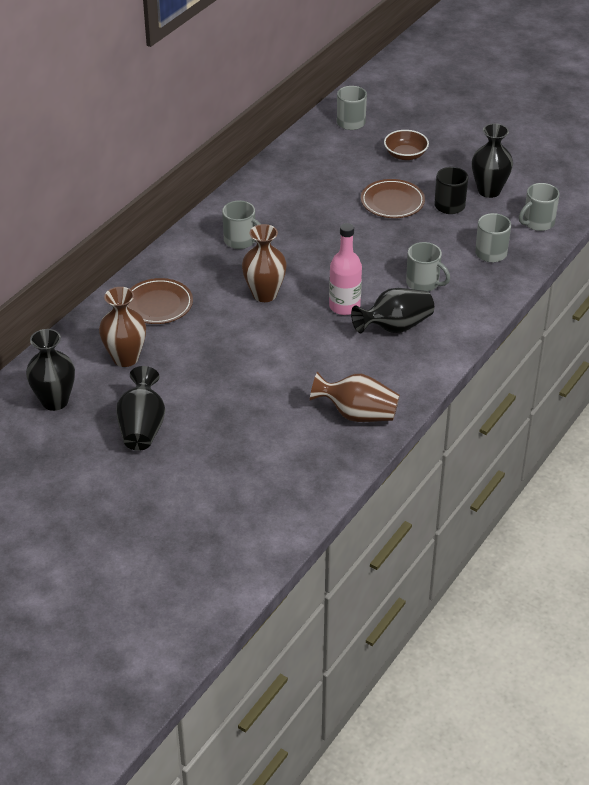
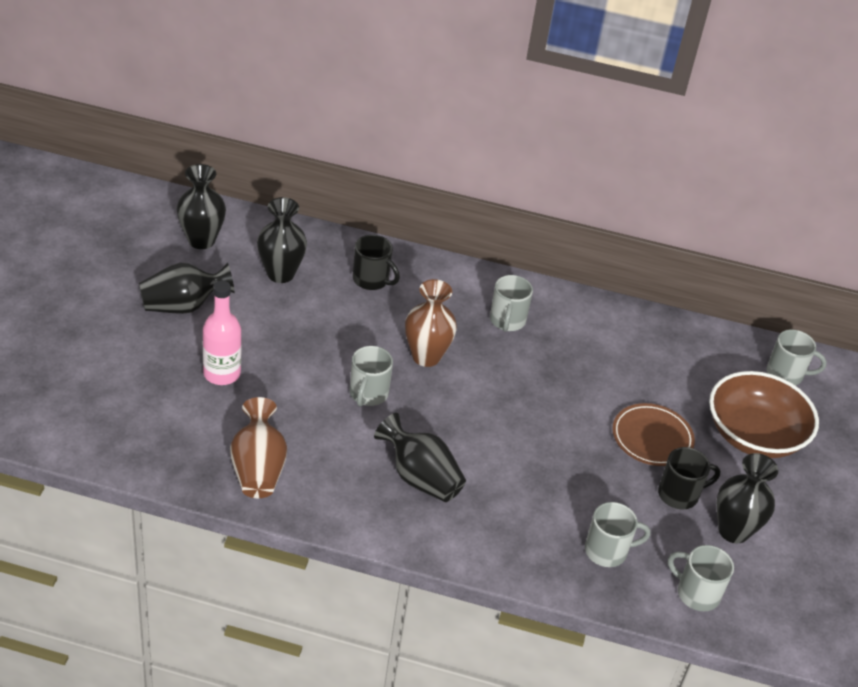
camera: 65 degrees right, 0 degrees up
(125, 358) = (280, 274): brown vase -> black vase
(158, 304) = (372, 280): brown plate -> black mug
(344, 306) = (436, 427): pink bottle -> pink bottle (222, 374)
(405, 155) = (754, 435): brown bowl -> brown bowl, size x1.84
(423, 283) = (512, 492): grey mug -> grey mug (368, 394)

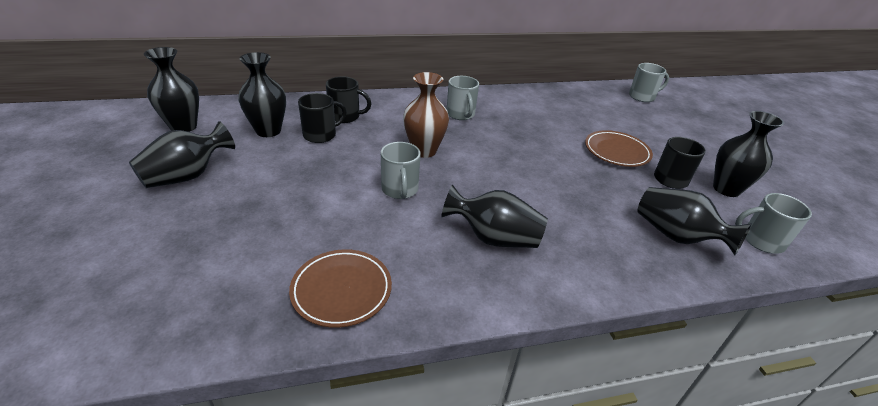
camera: 25 degrees left, 5 degrees down
(222, 374) = (254, 217): pink bottle -> none
(258, 469) = (341, 290): brown vase -> brown plate
(331, 297) = (321, 135): none -> black mug
(607, 551) = (676, 236): grey mug -> black vase
(754, 435) = (666, 131): brown bowl -> none

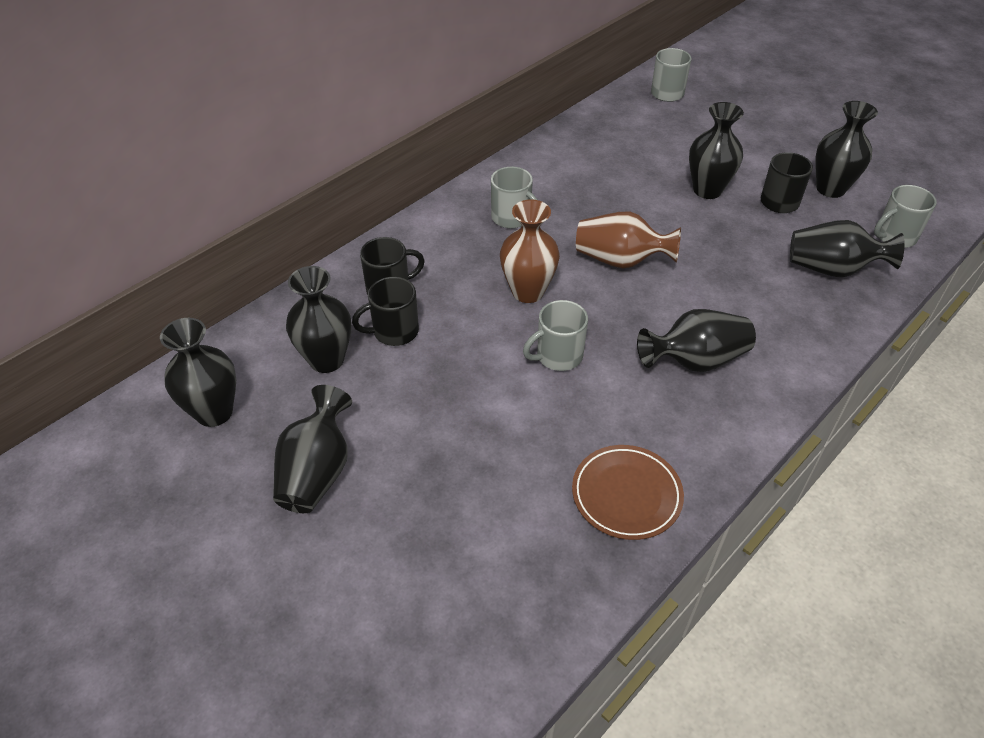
camera: 30 degrees left, 10 degrees up
(321, 135) = (394, 332): black mug -> black mug turned 135 degrees counterclockwise
(400, 190) = (558, 356): grey mug -> grey mug turned 105 degrees clockwise
(506, 161) = (620, 260): none -> brown vase
(616, 151) = (707, 190): brown plate -> black vase

